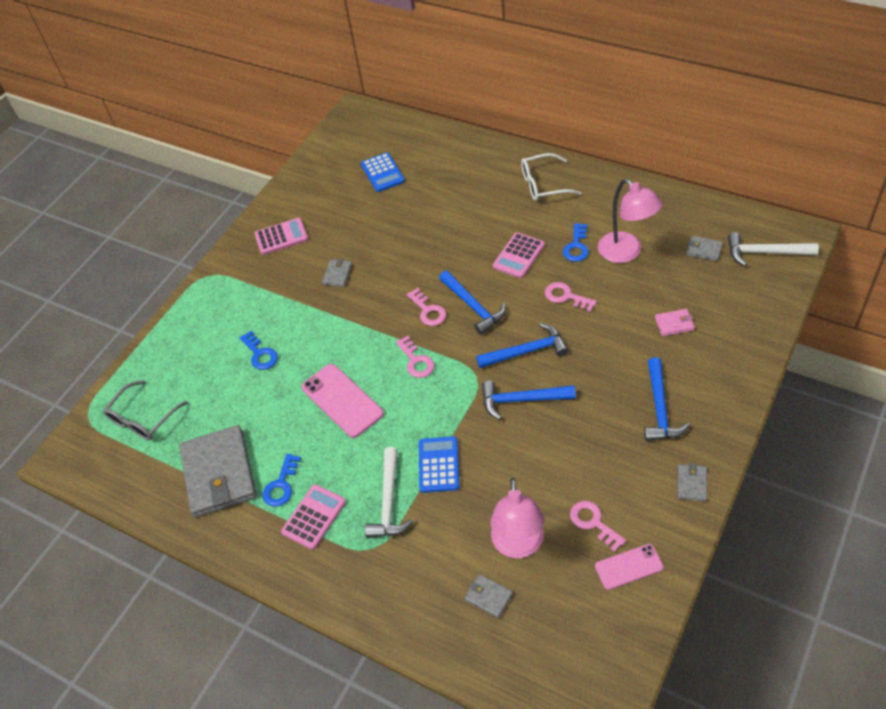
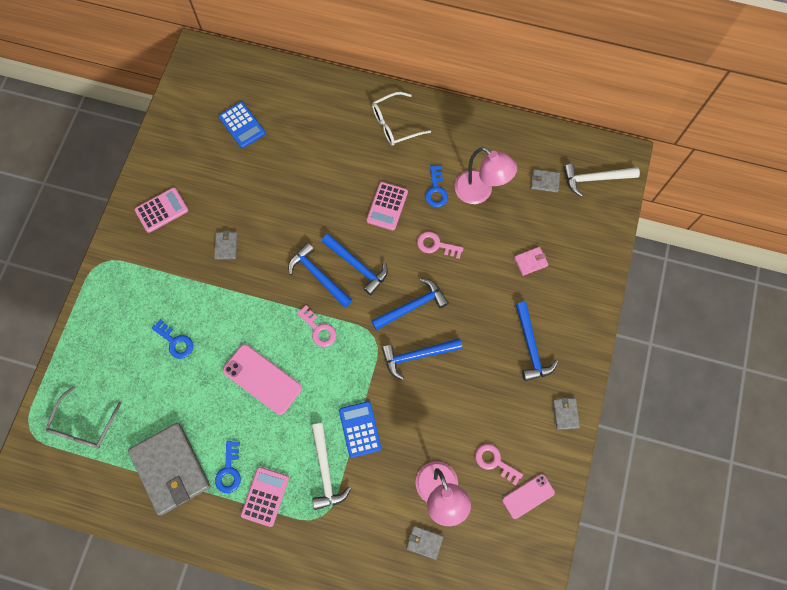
camera: 20 degrees left, 20 degrees up
(428, 311) = (318, 275): pink key -> blue hammer

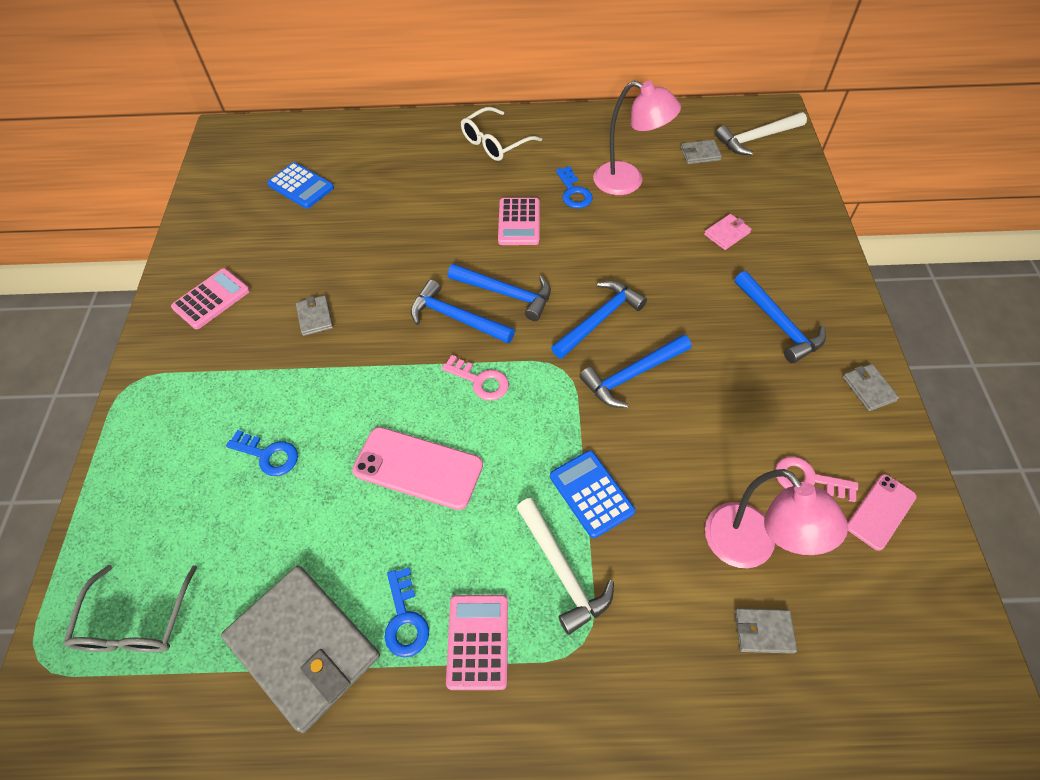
camera: 15 degrees left, 15 degrees down
(436, 245) = (599, 246): pink key -> none

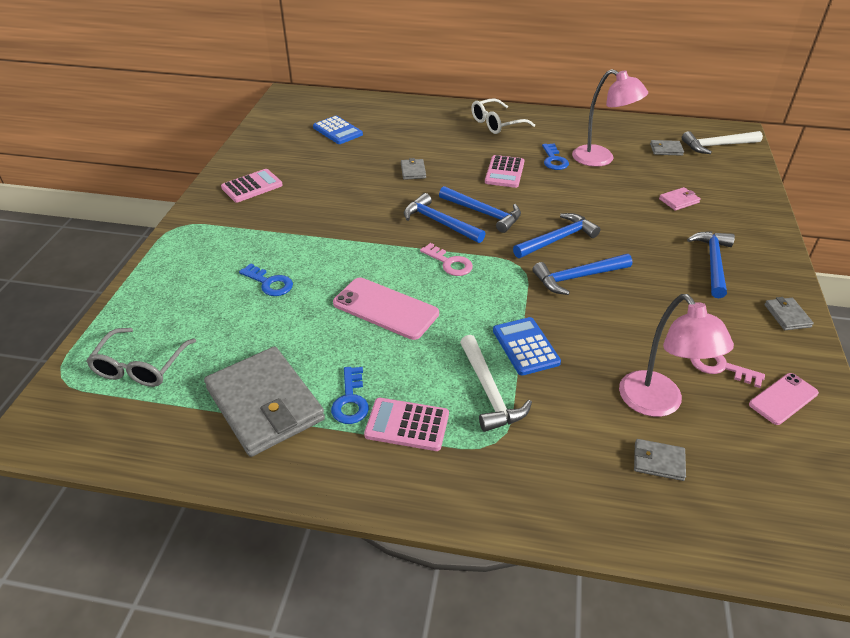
camera: 10 degrees right, 15 degrees down
(315, 317) = (328, 207): grey wallet -> grey wallet (413, 171)
(478, 641) = (407, 425): pink calculator -> pink calculator turned 90 degrees counterclockwise
(778, 324) = (713, 263): blue hammer -> blue hammer turned 150 degrees counterclockwise

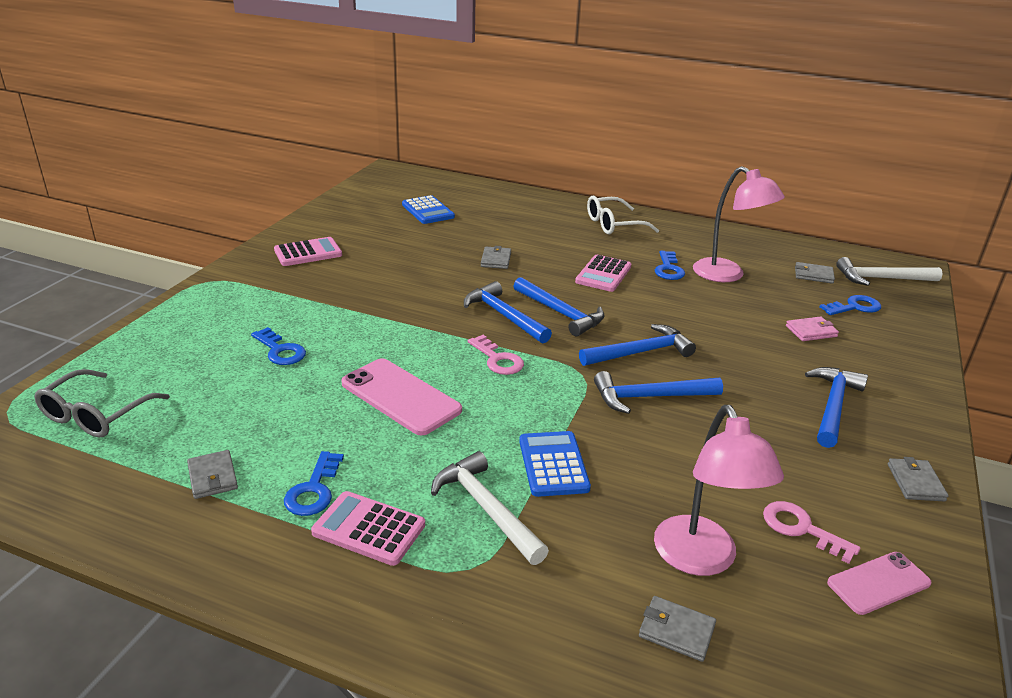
camera: 10 degrees right, 10 degrees down
(265, 404) = (212, 477): grey wallet -> grey wallet, size x0.42
(489, 392) = (486, 508): white hammer -> white hammer turned 150 degrees clockwise
(704, 174) = (854, 307): none -> blue key

